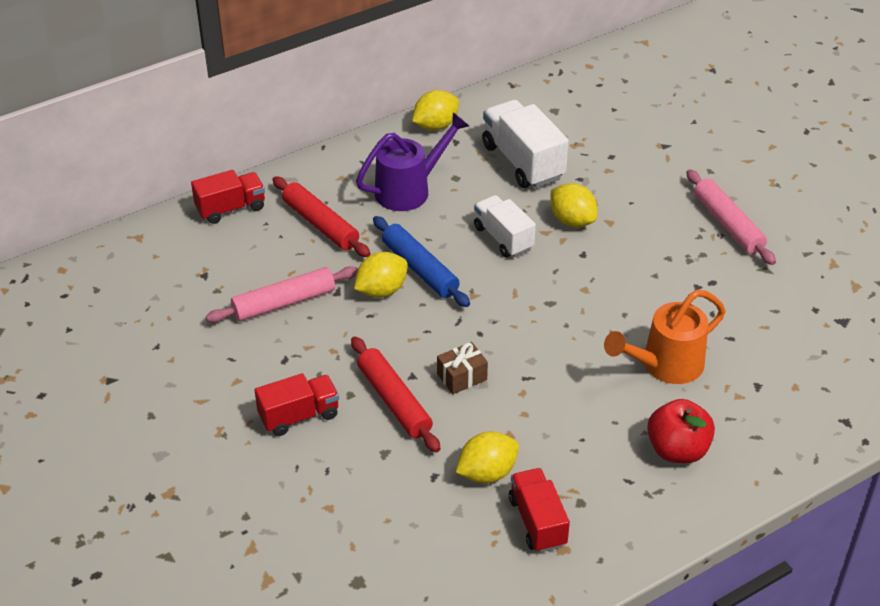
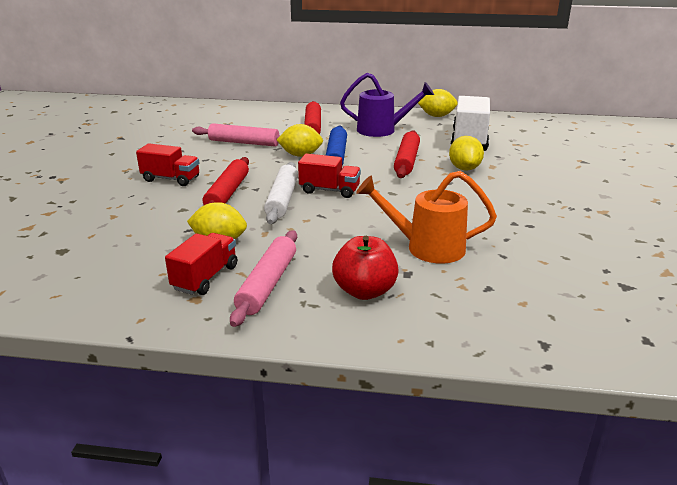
camera: 40 degrees right, 15 degrees down
(231, 208) = (280, 110): red truck -> red truck (329, 190)
(462, 377) = (282, 199): brown gift -> white rolling pin
(503, 238) = (407, 161): white truck -> red rolling pin
(727, 224) = (585, 205): pink rolling pin -> pink rolling pin (267, 284)

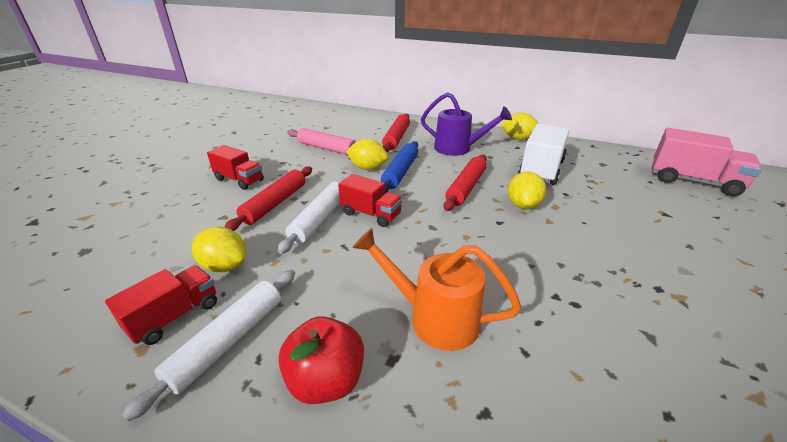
camera: 15 degrees right, 5 degrees up
(267, 284) = (228, 341): pink rolling pin -> white rolling pin
(601, 136) = (693, 181): none -> pink truck

